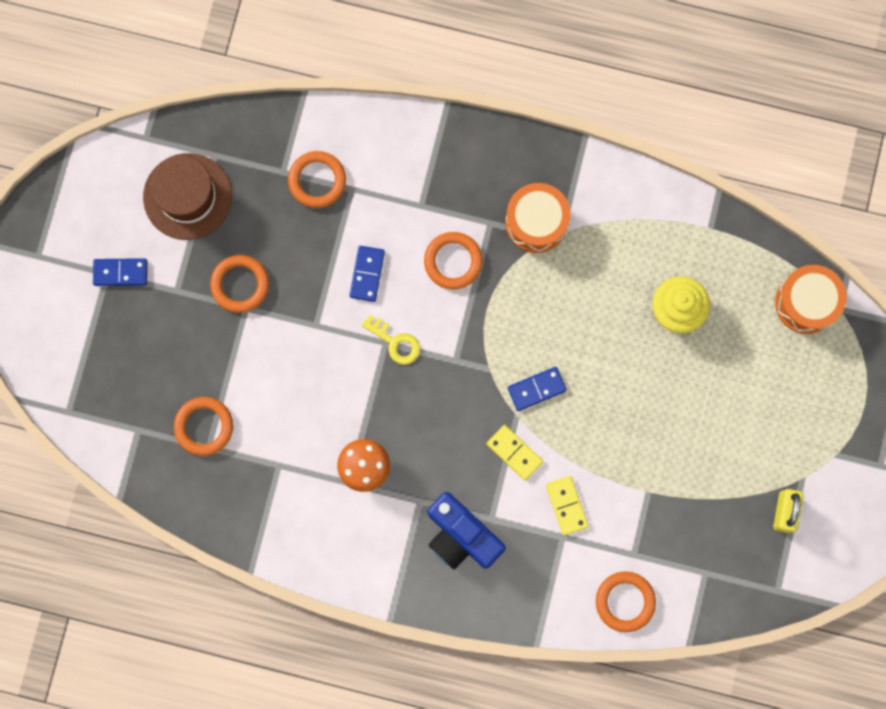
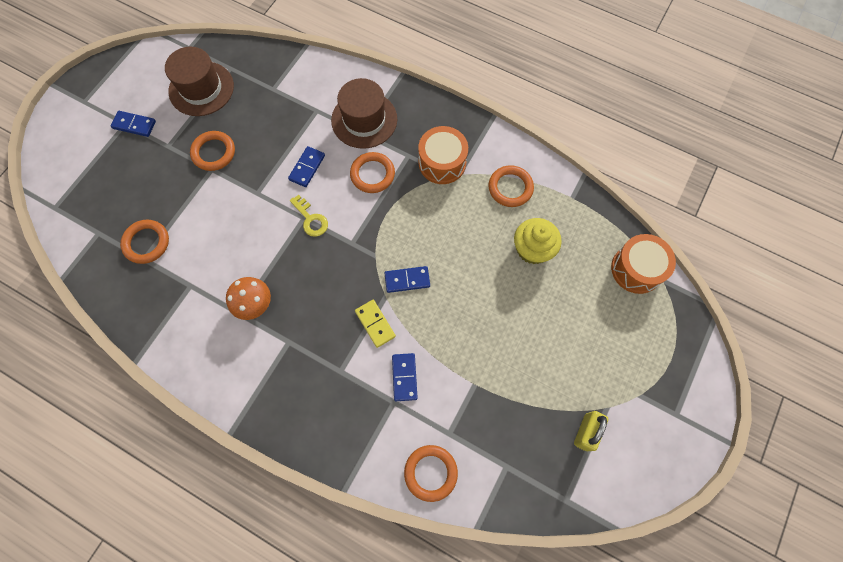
camera: 15 degrees right, 10 degrees down
(317, 180) = (294, 99): orange ring -> orange ring (510, 188)
(418, 186) = (364, 120): none -> brown hat
(461, 536) = (311, 379): blue camera -> none
(566, 505) = (404, 377): yellow domino -> blue domino

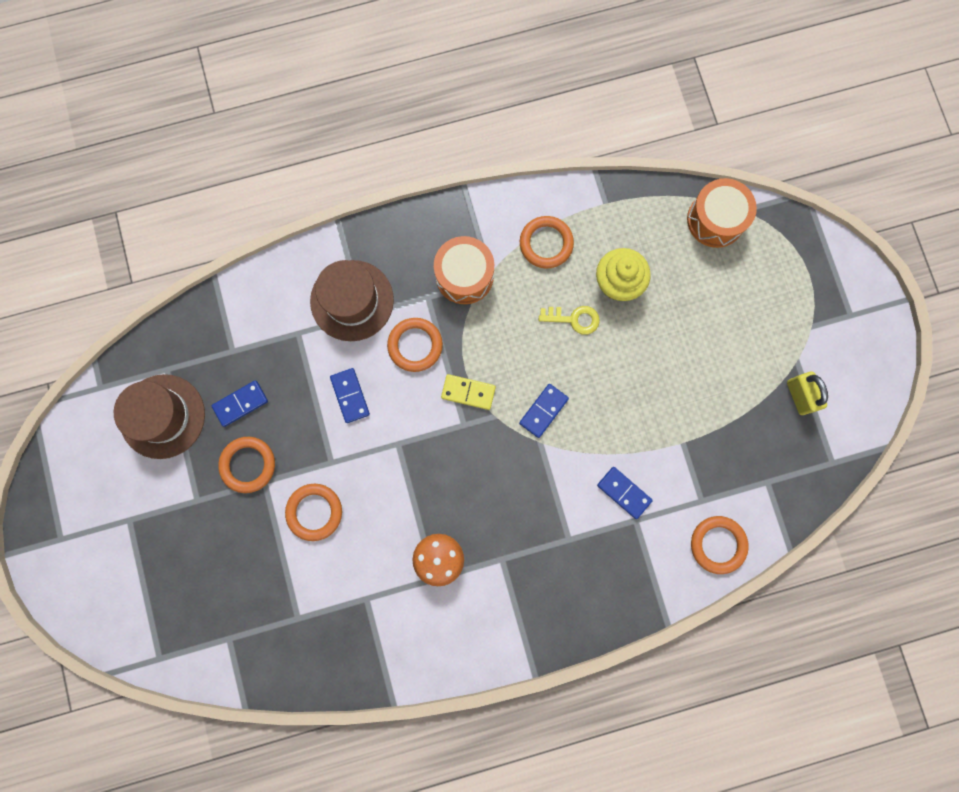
camera: 45 degrees left, 10 degrees up
(134, 125) = (140, 513): blue domino -> blue domino (240, 404)
(146, 243) = (284, 603): orange ring -> orange ring (314, 512)
(311, 219) = (405, 439): yellow key -> yellow key (574, 319)
(375, 324) = (556, 473): yellow domino -> yellow domino (468, 392)

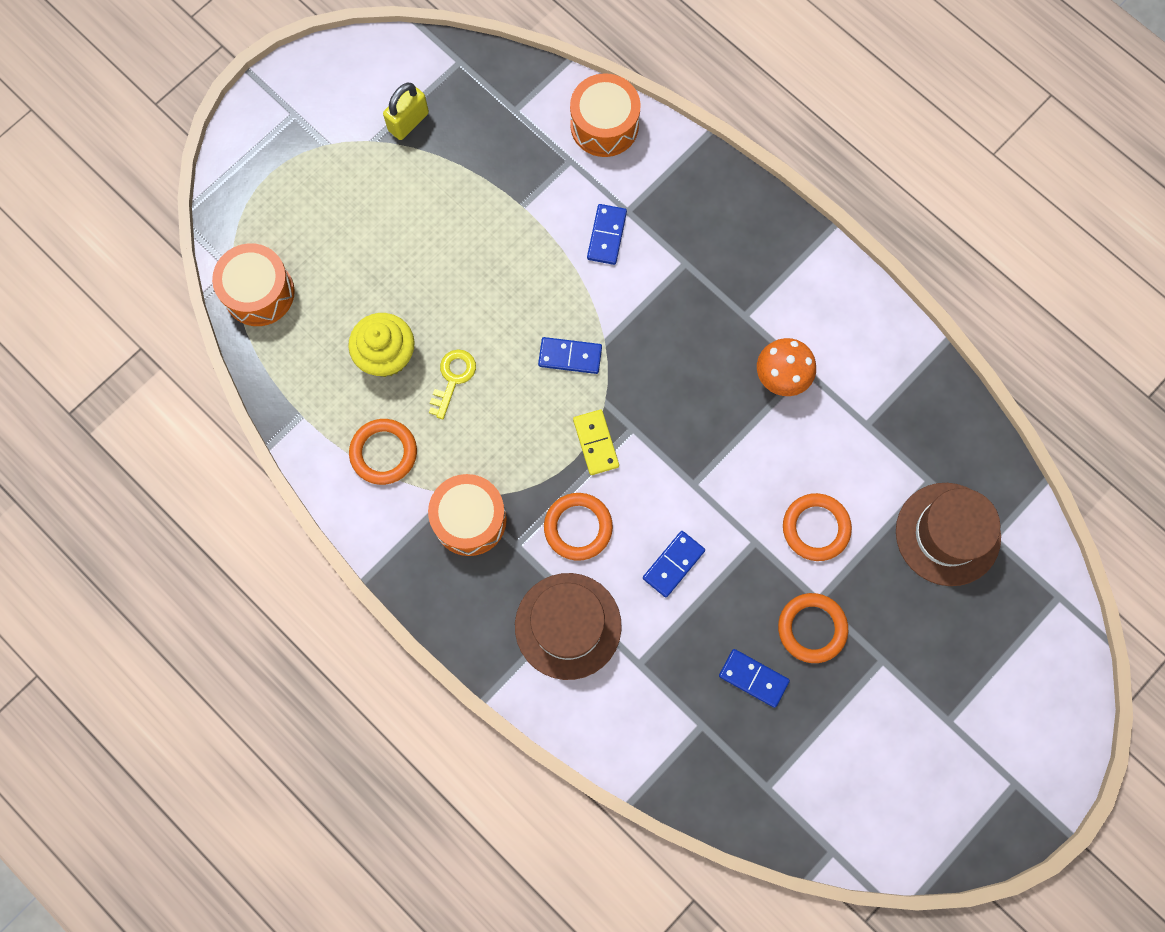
camera: 120 degrees left, 5 degrees down
(162, 416) = (819, 757): brown hat -> brown hat (947, 534)
(574, 319) = (453, 378): yellow key -> yellow key turned 45 degrees clockwise
(717, 544) = (604, 125): orange ring -> orange drum

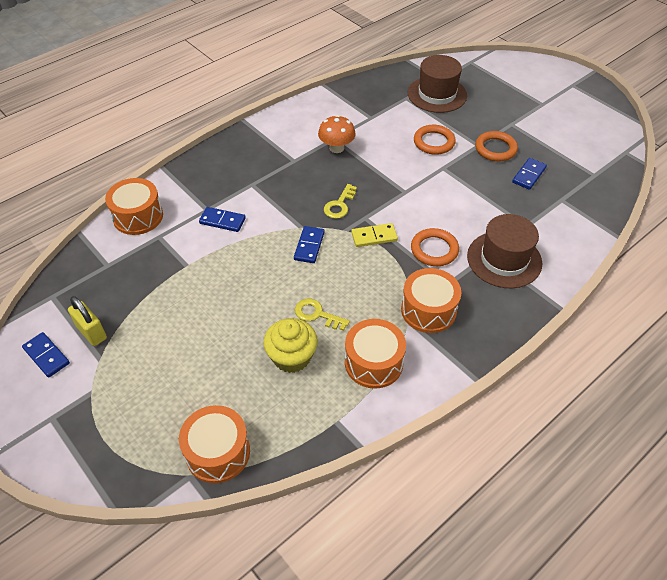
camera: 85 degrees left, 25 degrees down
(383, 453) = (373, 362): orange ring -> orange drum
(655, 390) = (339, 205): none -> yellow key
(673, 564) = (458, 204): blue domino -> blue domino (46, 356)

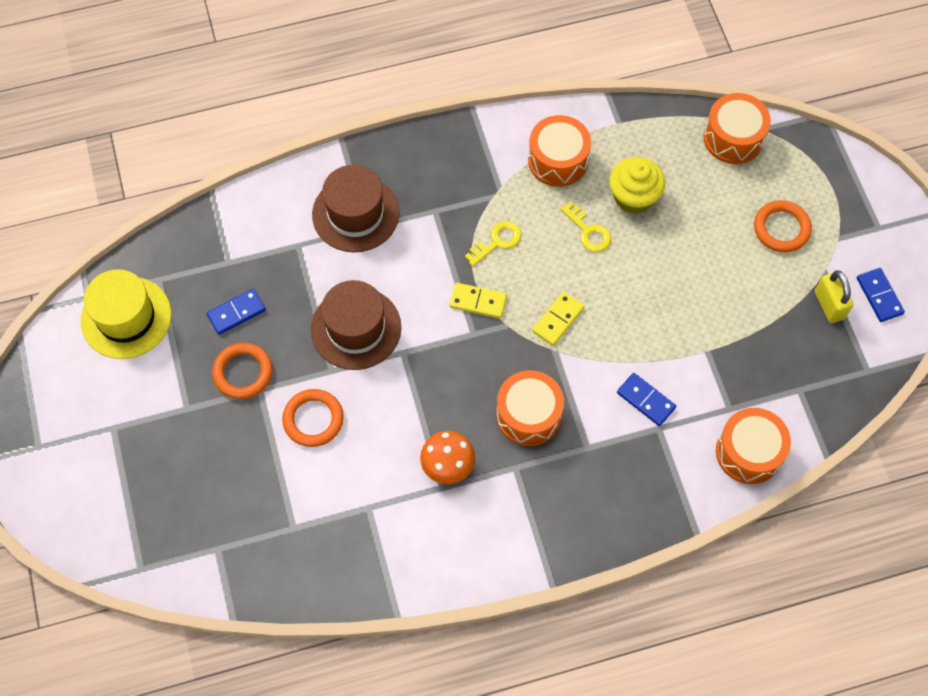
camera: 155 degrees left, 15 degrees up
(309, 246) = (558, 320): blue domino -> yellow domino
(339, 205) = (493, 365): yellow key -> yellow key (497, 242)
(428, 310) = (473, 190): orange drum -> orange drum (528, 415)
(434, 250) = (422, 256): orange ring -> orange ring (781, 228)
(437, 94) = (244, 515): brown hat -> brown hat (356, 328)
(591, 150) = (126, 317): none -> yellow hat

